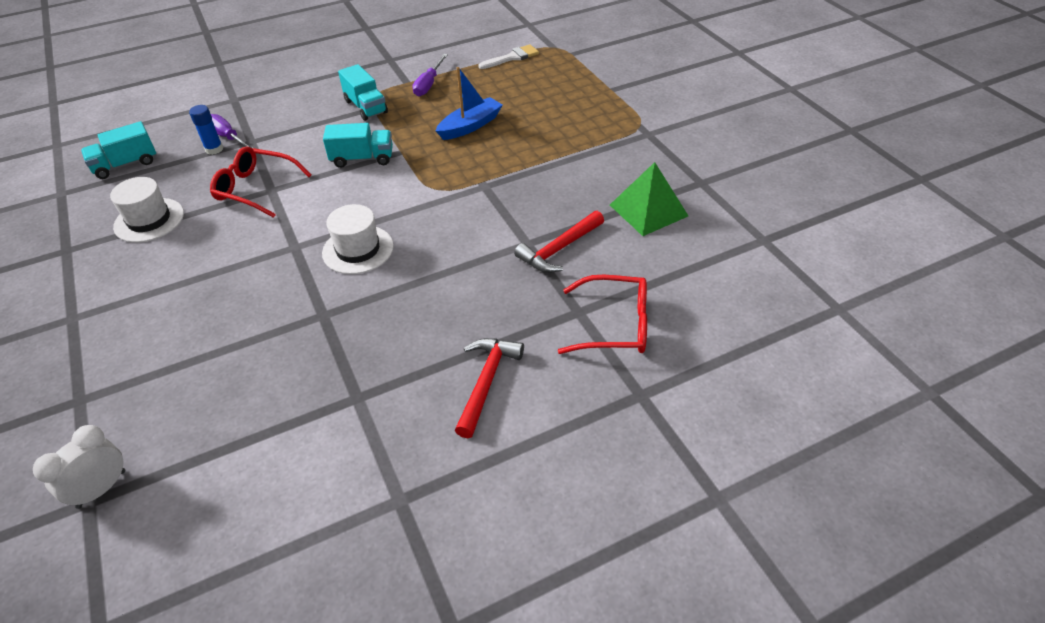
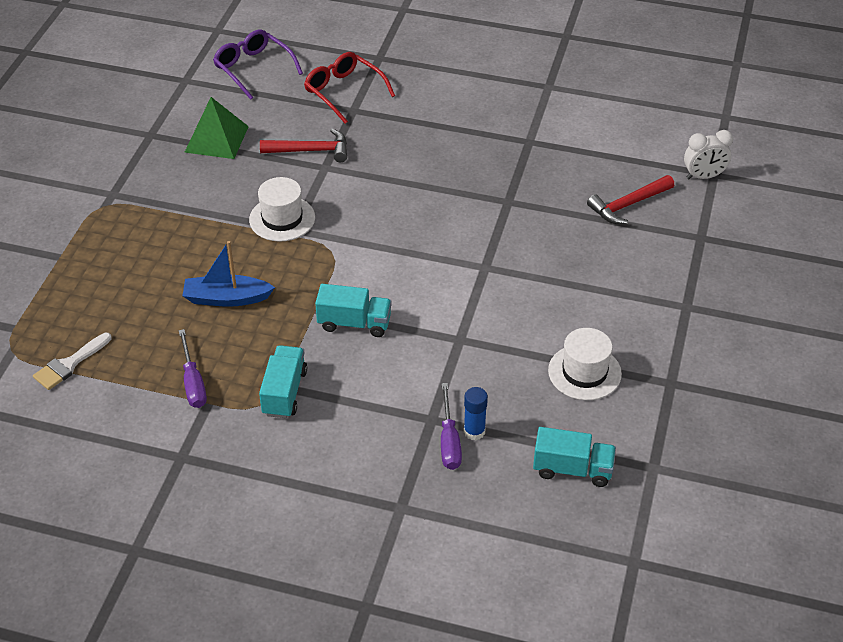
camera: 140 degrees left, 0 degrees up
(256, 189) = (471, 349): red glasses -> none
(358, 249) = (442, 235): white hat -> white hat (282, 218)
(362, 159) = (354, 323): turquoise truck -> turquoise truck turned 150 degrees clockwise
(429, 84) = (193, 382): purple screwdriver -> purple screwdriver turned 105 degrees clockwise
(486, 382) = (450, 107): red hammer -> red hammer (628, 205)
(512, 57) = (69, 364): white brush -> white brush turned 60 degrees counterclockwise
(732, 290) = (253, 69): none -> purple glasses

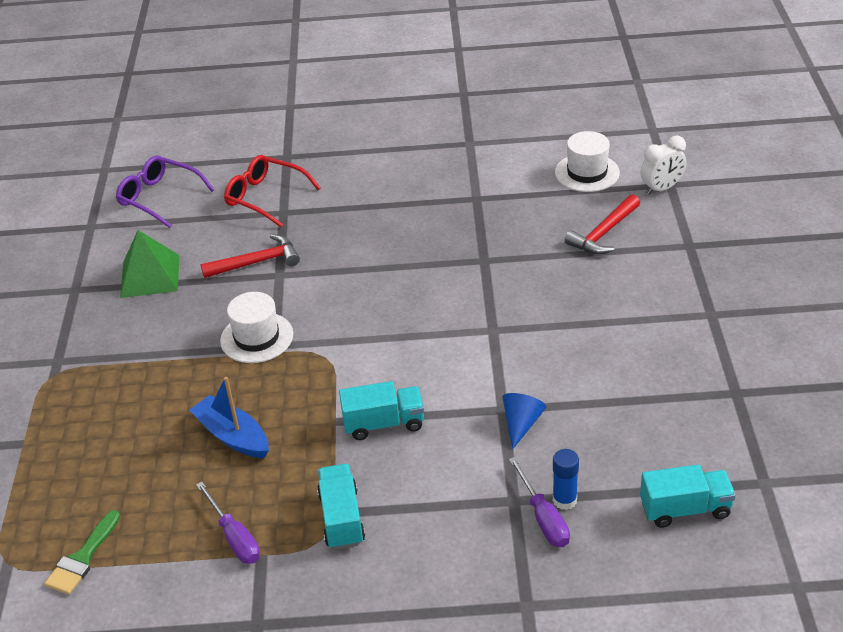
camera: 15 degrees left, 5 degrees down
(69, 364) = (82, 558): white brush -> green brush
(226, 298) = (233, 436): blue boat -> blue boat turned 60 degrees clockwise
(469, 356) = (521, 424): none -> blue cone
(584, 372) = (645, 406): white hat -> white hat (587, 173)

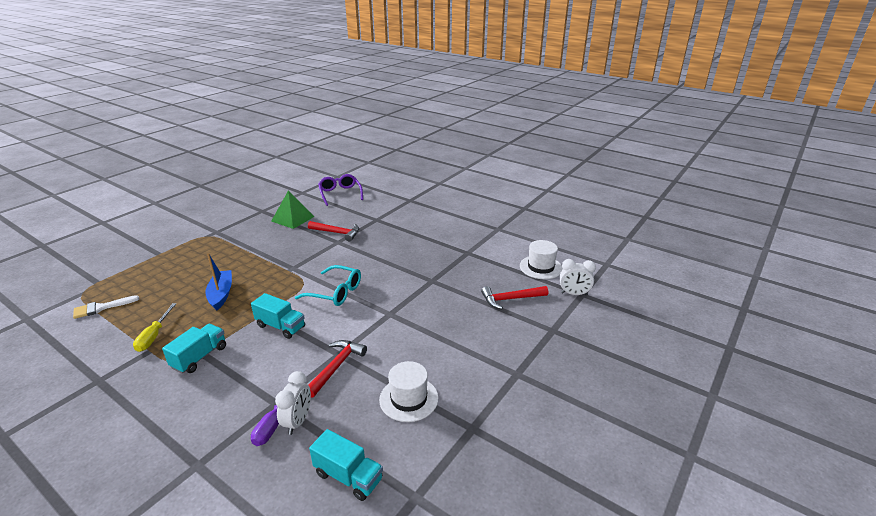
camera: 35 degrees right, 10 degrees down
(82, 558) = (101, 308): green brush -> white brush
(234, 537) = (154, 336): purple screwdriver -> yellow screwdriver
(257, 337) = (291, 261): white hat -> white hat (409, 399)
(265, 197) = (378, 211): red glasses -> none
(386, 343) = (335, 292): none -> turquoise glasses
(521, 424) = (336, 367): blue cone -> red hammer
(564, 500) = (298, 421): blue glue stick -> white clock

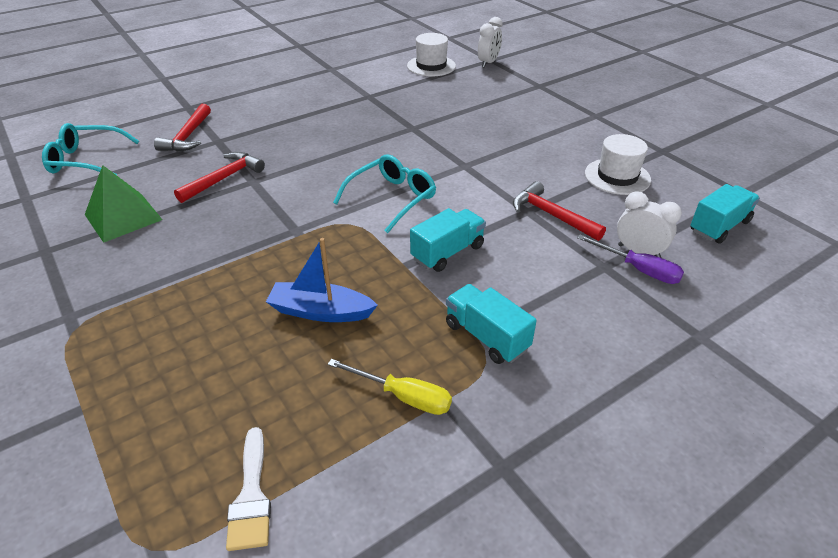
camera: 70 degrees left, 10 degrees up
(340, 194) = (86, 160): purple glasses -> turquoise glasses
(511, 299) = (478, 93): red hammer -> red hammer (188, 136)

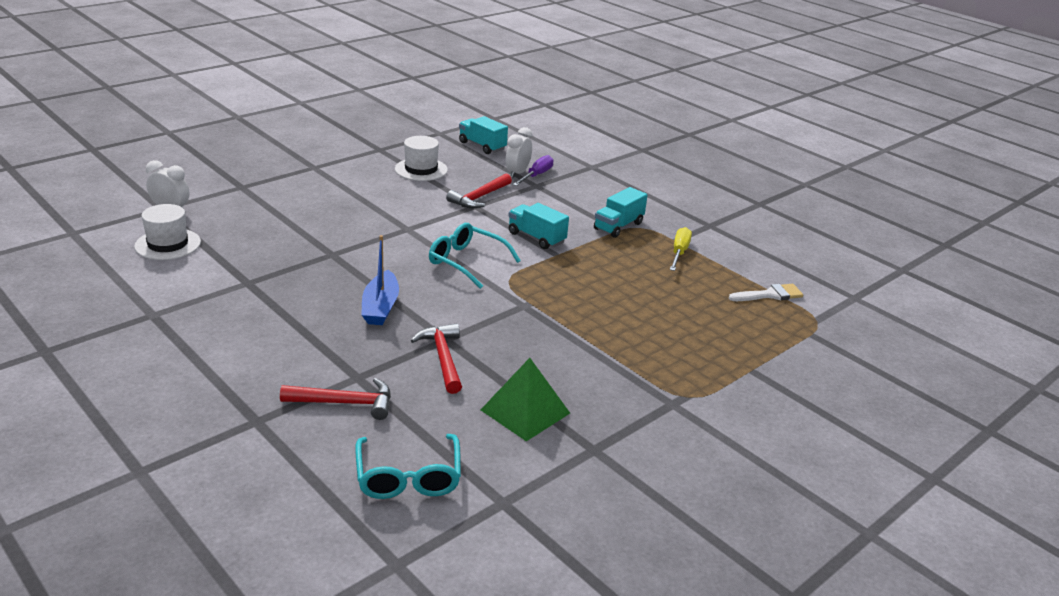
camera: 100 degrees left, 10 degrees down
(224, 179) = (443, 358): red hammer -> red hammer turned 45 degrees clockwise
(320, 311) = (619, 285): blue boat -> blue boat (380, 307)

